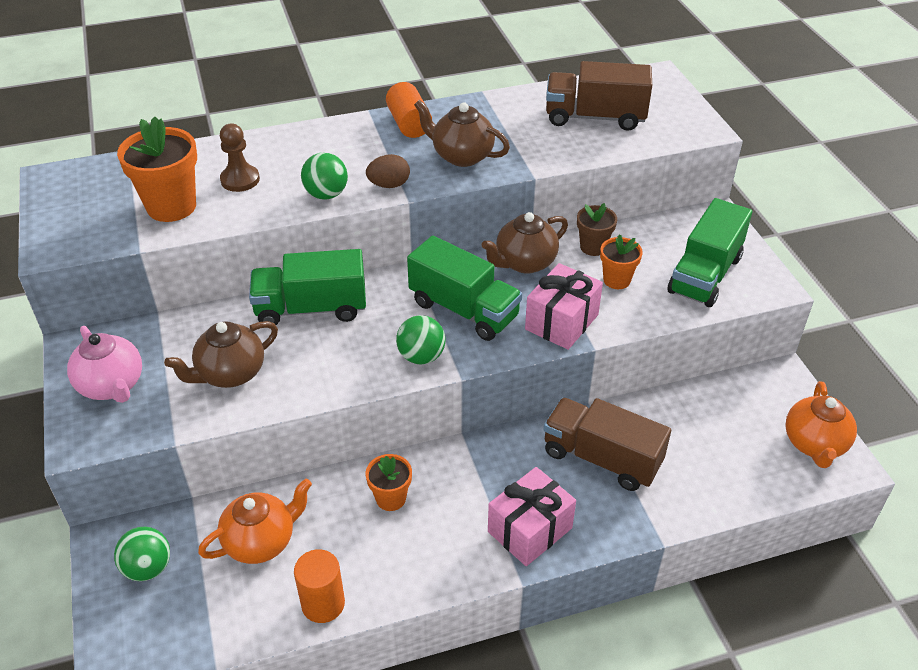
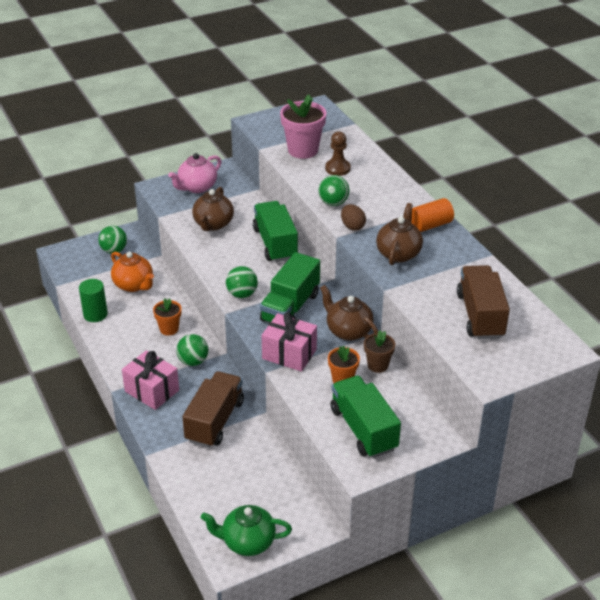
camera: 80 degrees right, 5 degrees down
(171, 206) = (303, 150): orange flower pot -> pink flower pot
(230, 374) = (213, 224): brown teapot -> brown teapot turned 120 degrees counterclockwise
(323, 604) = (95, 314): orange cylinder -> green cylinder
(473, 473) = (193, 361): none -> green ball
(705, 275) = (363, 429): green truck -> green truck turned 45 degrees clockwise
(814, 444) = (247, 542): orange teapot -> green teapot

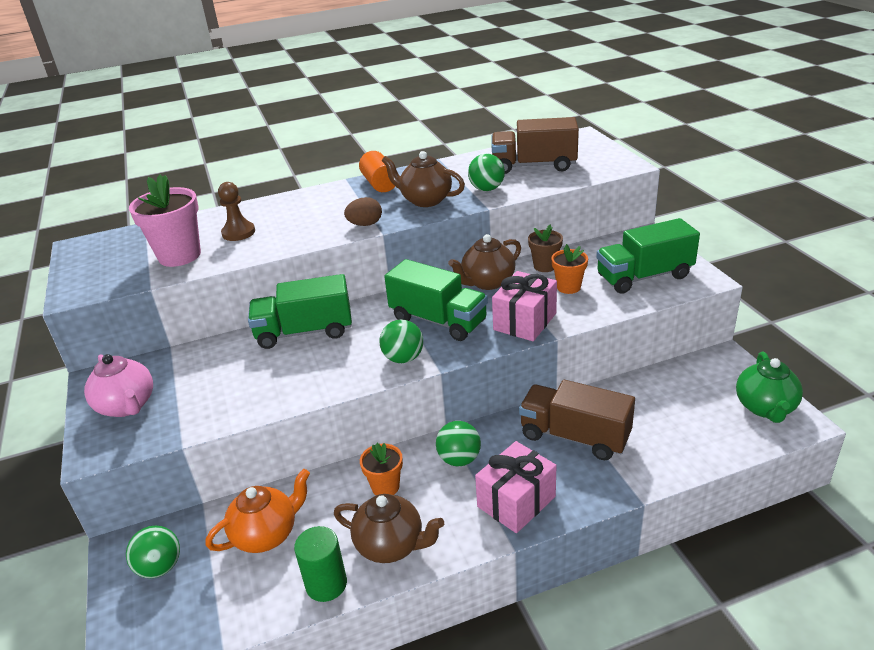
camera: 80 degrees left, 5 degrees down
(213, 224) = (233, 387): brown teapot -> brown teapot (391, 545)
(333, 203) = (312, 235): green ball -> green ball (486, 189)

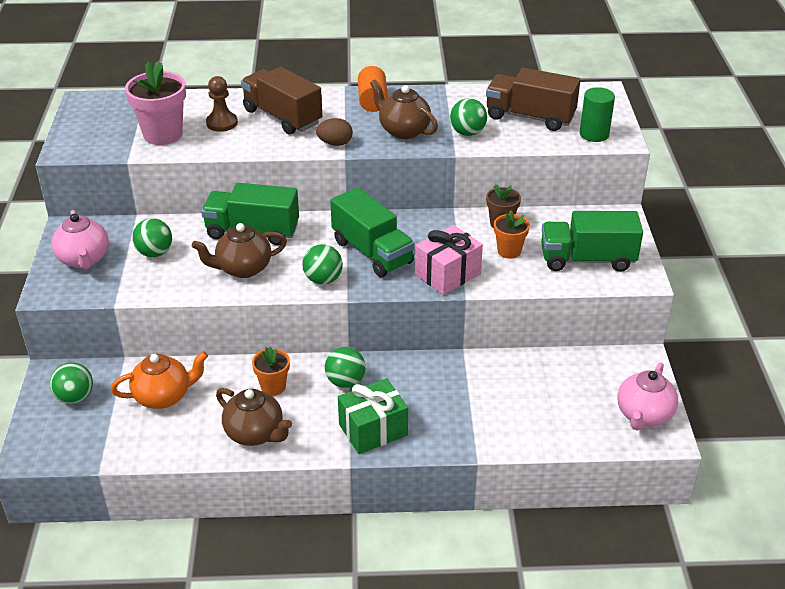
camera: 15 degrees right, 5 degrees up
(207, 379) = (155, 253): none -> green ball
(326, 584) = (192, 447): green cylinder -> green cylinder (594, 134)
(487, 282) = (438, 226): brown teapot -> brown teapot (243, 268)
(516, 501) = (373, 430): pink gift -> green gift
(574, 436) = (455, 391): brown truck -> brown truck (282, 117)
(765, 408) = (643, 415): green teapot -> pink teapot

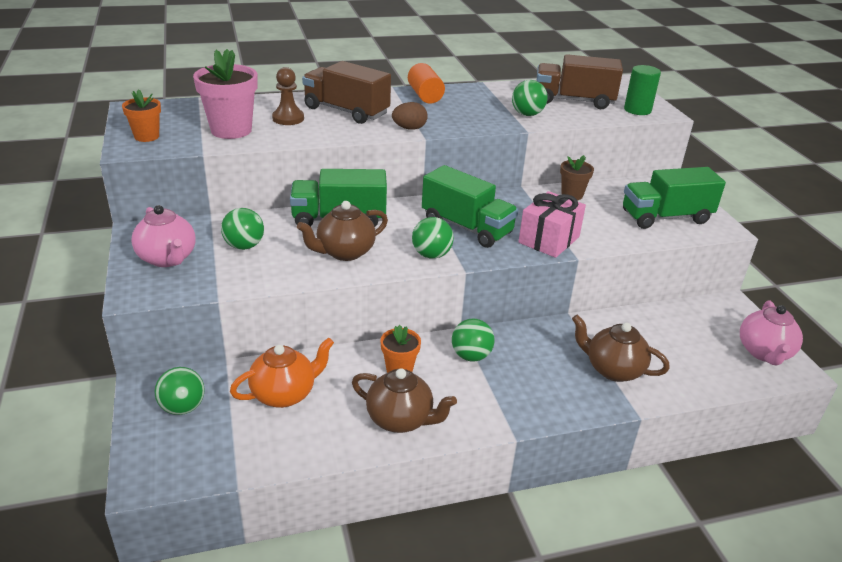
camera: 15 degrees left, 5 degrees down
(373, 430) = (521, 399): green gift -> none
(403, 131) = (468, 116): brown teapot -> brown teapot (613, 369)
(509, 251) = (593, 216): orange flower pot -> orange flower pot (147, 136)

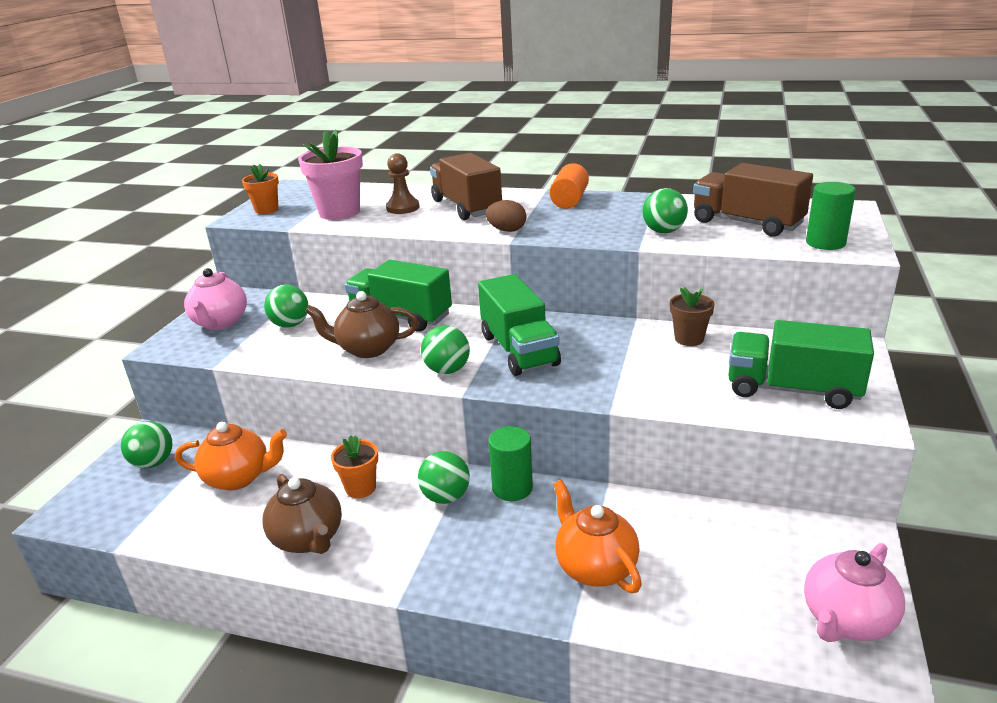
camera: 35 degrees right, 5 degrees down
(510, 335) = (512, 488): none -> green cylinder
(549, 240) = (598, 383): pink gift -> none
(613, 369) = (595, 567): brown teapot -> orange teapot

